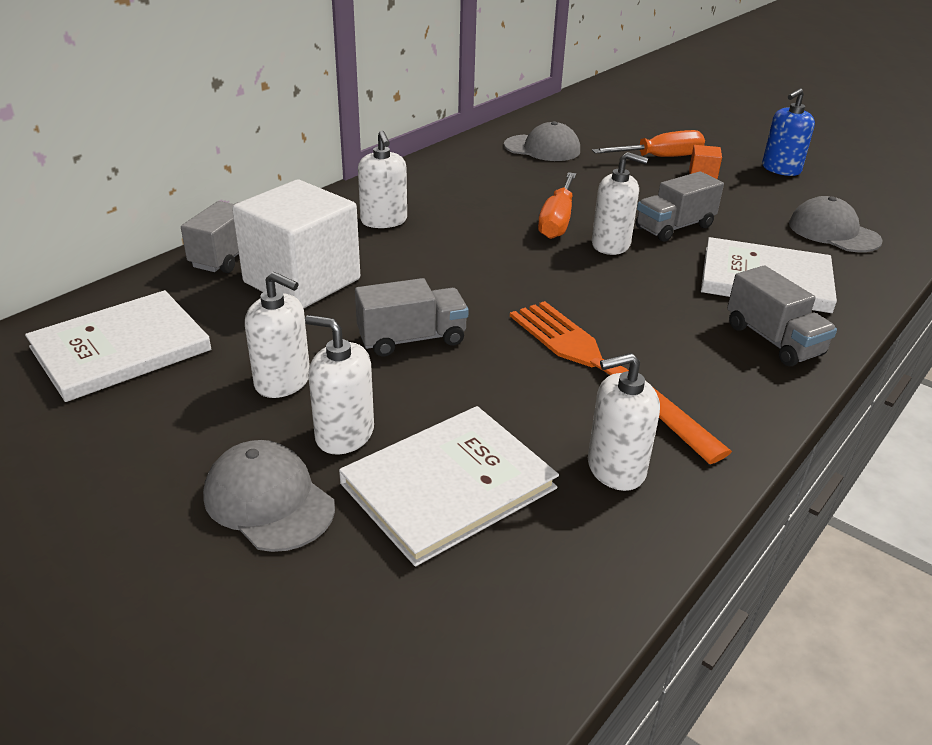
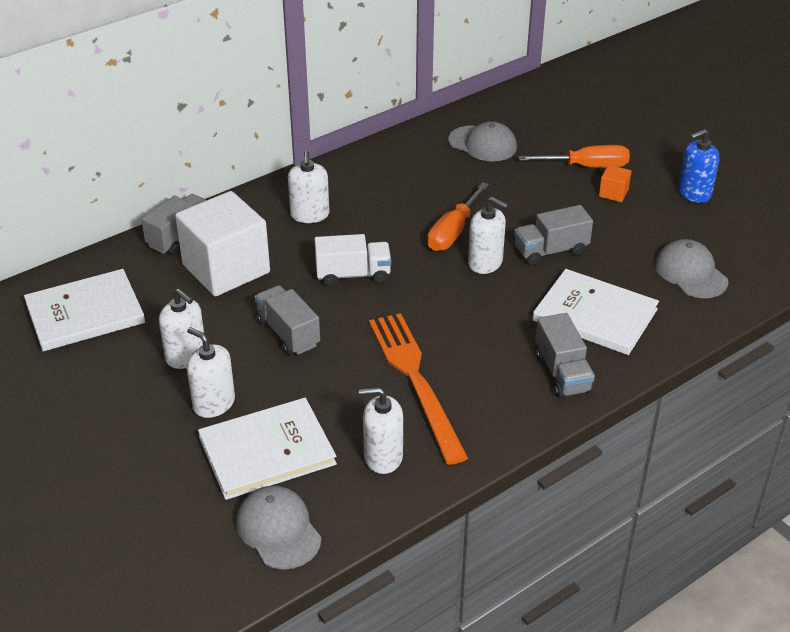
camera: 15 degrees right, 5 degrees up
(269, 501) = (152, 442): grey cap -> grey cap (278, 530)
(412, 339) = (288, 333): grey truck -> grey truck turned 120 degrees counterclockwise
(464, 271) = (353, 275): none -> white truck

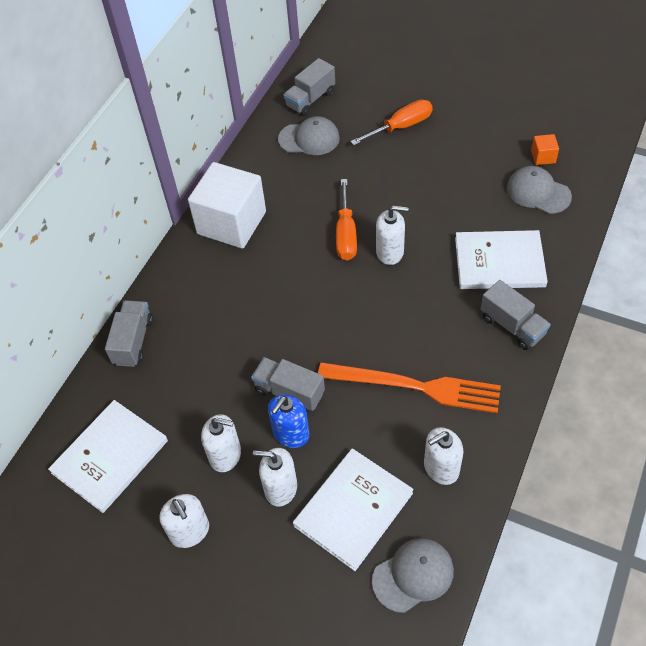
camera: 25 degrees left, 15 degrees up
(226, 269) = (195, 355): white cube -> white cube (231, 223)
(278, 530) = (413, 575): grey cap -> grey cap turned 120 degrees clockwise
(310, 215) = (223, 269): white soap dispenser -> white soap dispenser (190, 531)
(353, 275) = (299, 311): white truck -> none
(415, 380) = (415, 386): orange fork -> orange fork turned 150 degrees clockwise
(551, 250) = (429, 218): grey truck -> grey truck (310, 99)
(613, 193) = (437, 143): orange cube -> orange cube (543, 157)
(694, 193) = (492, 118): blue soap dispenser -> blue soap dispenser (291, 433)

